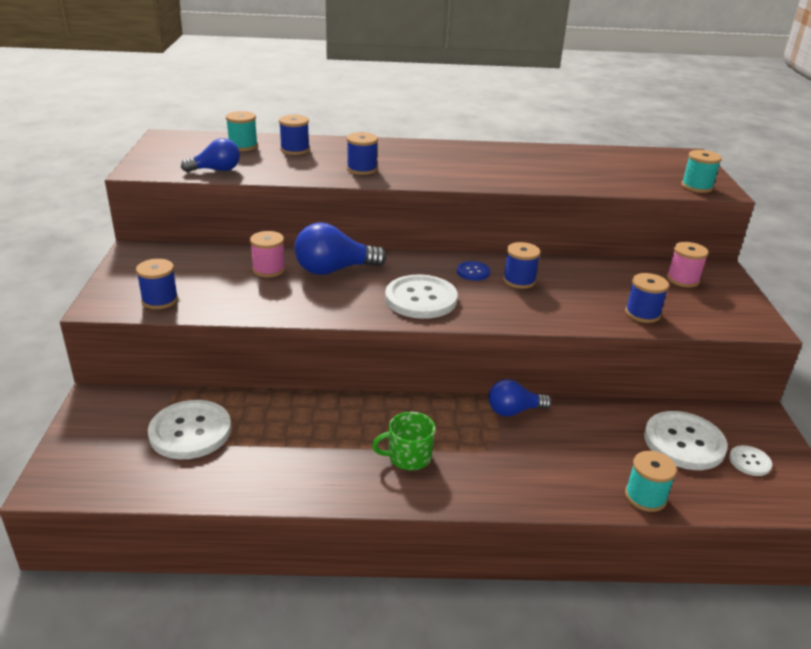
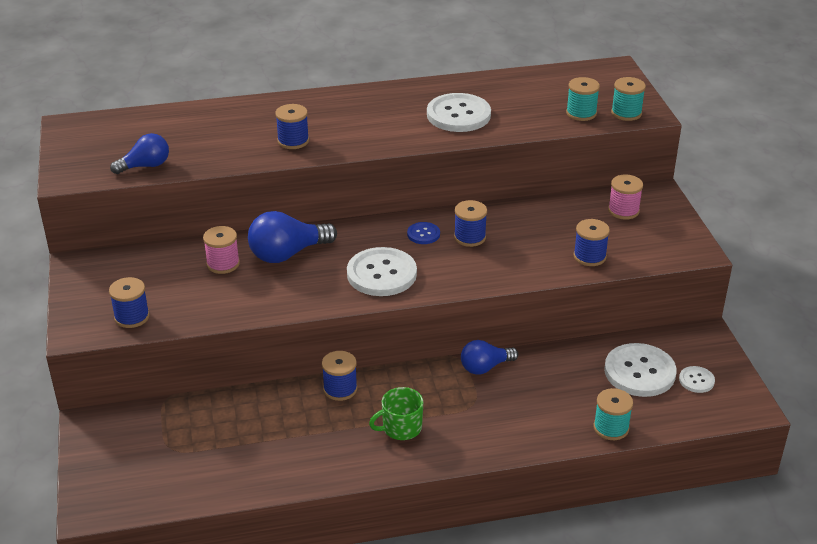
camera: 10 degrees left, 5 degrees up
(190, 431) = (194, 439): white button -> white button (458, 115)
(243, 146) = (157, 127): turquoise spool -> turquoise spool (581, 113)
(295, 150) = (214, 124): blue spool -> blue spool (340, 389)

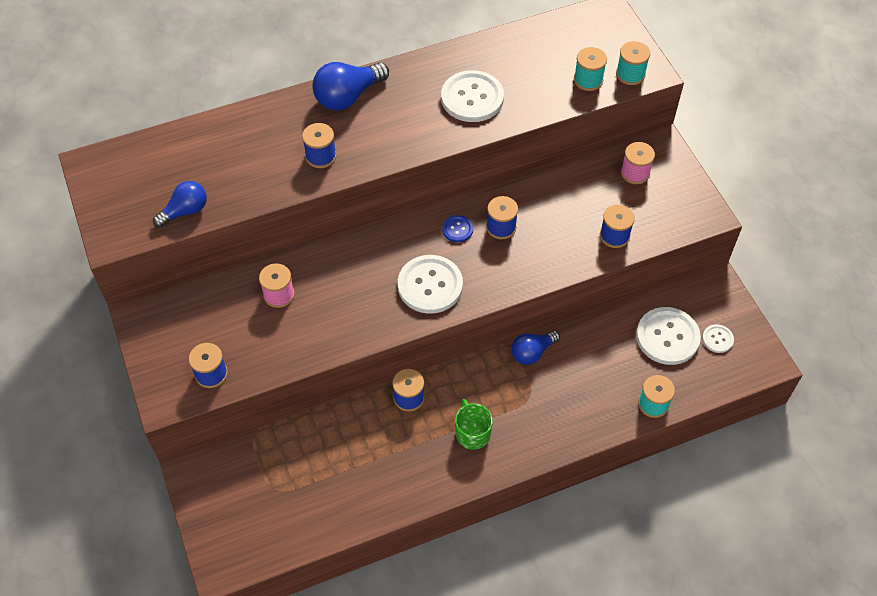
camera: 10 degrees left, 20 degrees up
(287, 254) = (336, 273): blue light bulb -> blue light bulb (348, 96)
(401, 428) = (472, 433): green mug -> green mug turned 105 degrees clockwise

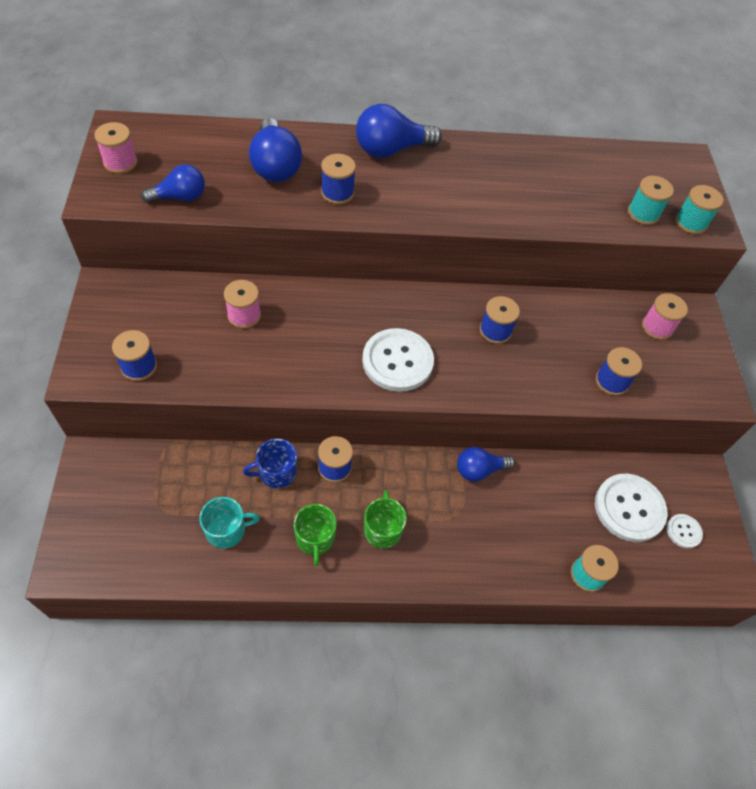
camera: 15 degrees right, 0 degrees up
(113, 198) = (120, 162): none -> pink spool
(253, 150) = (275, 166): none -> blue light bulb
(342, 484) = (226, 530): none -> turquoise mug
(361, 421) = (276, 472): none -> blue mug
(419, 462) = (315, 538): none -> green mug
(457, 229) = (450, 317): blue button -> none
(472, 98) = (514, 191): white button -> none

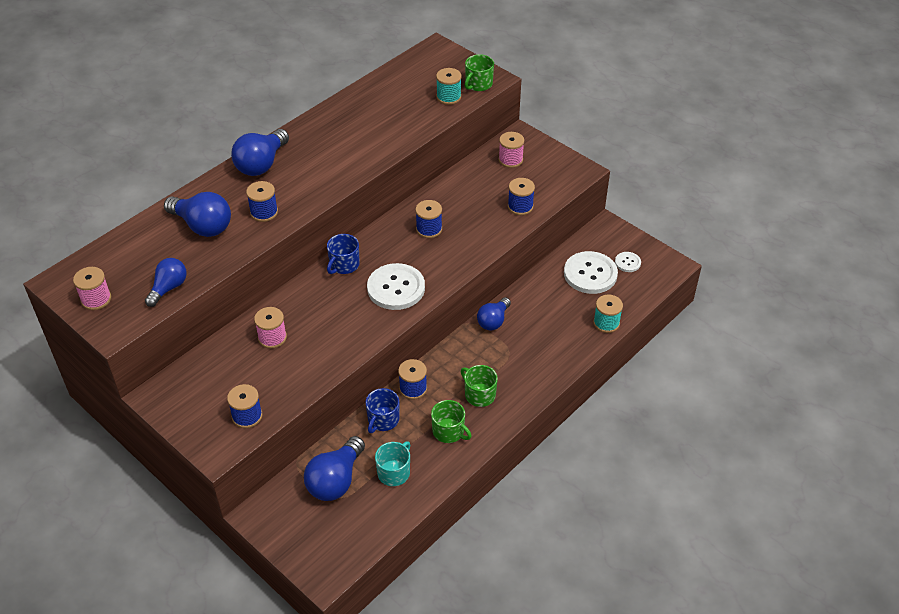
camera: 40 degrees left, 10 degrees down
(176, 489) = (335, 480): none -> blue light bulb
(380, 301) = (344, 265): none -> blue mug
(690, 222) = (478, 84): turquoise spool -> green mug

